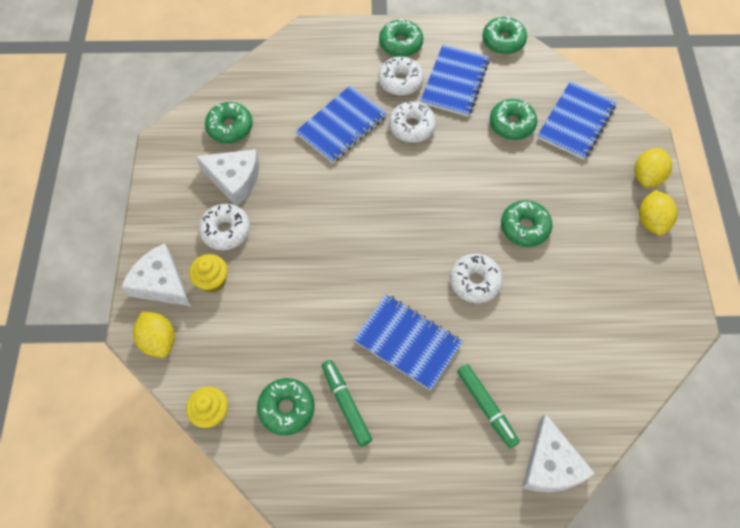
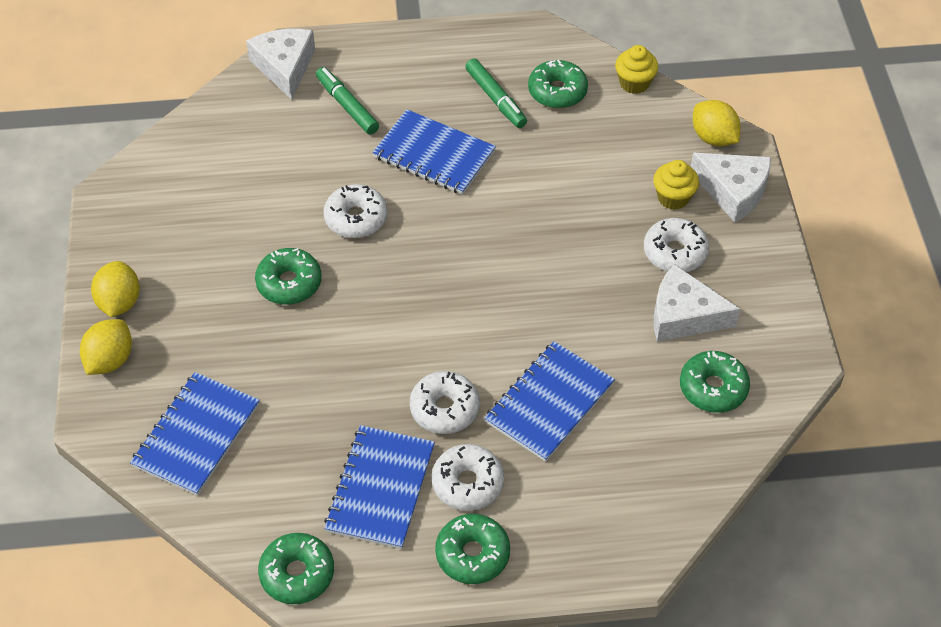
camera: 175 degrees right, 10 degrees down
(511, 124) = (295, 424): green donut -> none

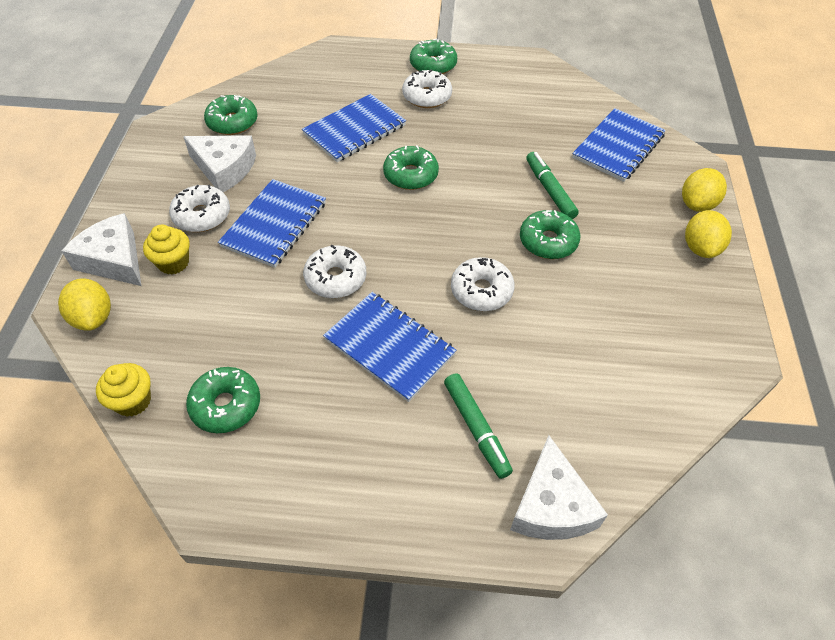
camera: 170 degrees left, 0 degrees up
(297, 574) = (544, 70): green donut -> green donut (410, 175)
(380, 488) = (486, 101): blue notebook -> blue notebook (274, 225)
(444, 409) = (432, 137): white donut -> white donut (335, 278)
(495, 99) = (300, 407): green marker -> green marker (549, 190)

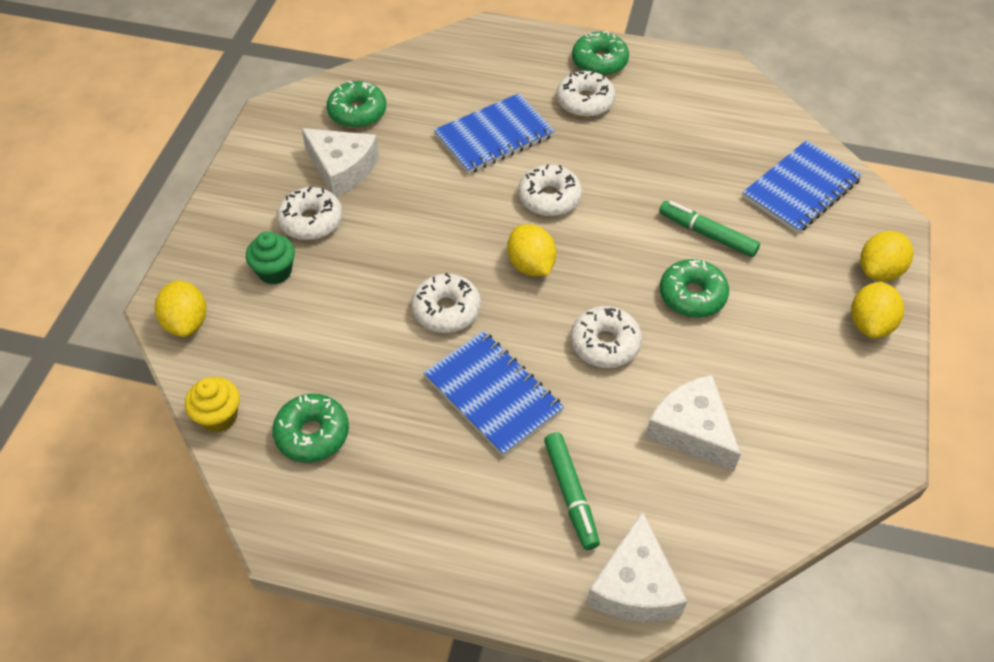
camera: 10 degrees right, 0 degrees up
(114, 260) = (213, 261): white cheese -> white cheese (692, 430)
(173, 263) = (275, 271): yellow cupcake -> green cupcake
(274, 225) = (388, 240): blue notebook -> none
(404, 232) = (531, 265): none -> yellow lemon
(410, 175) = (549, 198): green donut -> white donut
(549, 190) = (707, 234): green marker -> green marker turned 45 degrees counterclockwise

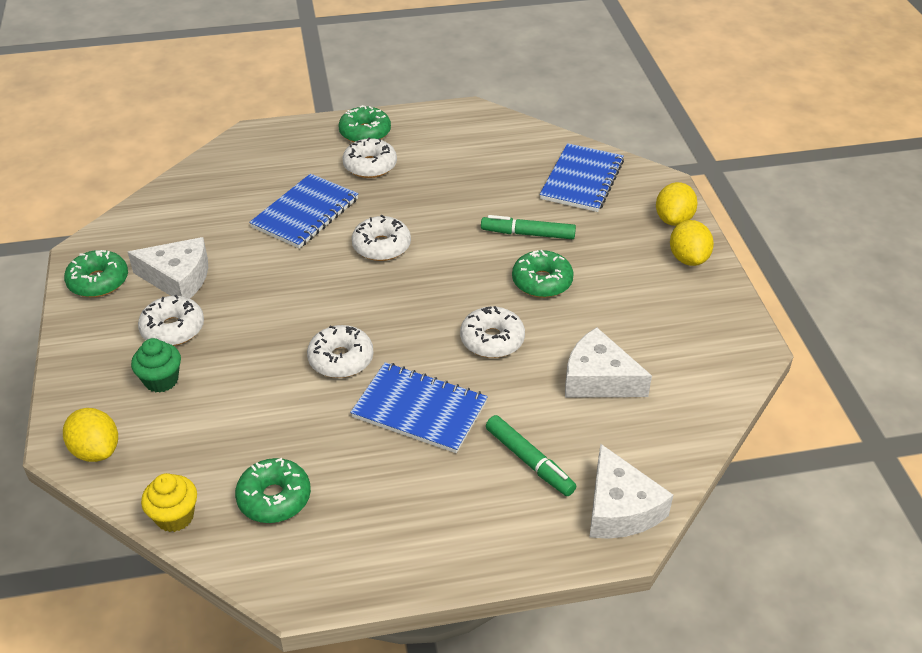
camera: 25 degrees left, 10 degrees down
(357, 112) = (167, 230): green donut -> green donut (98, 281)
(531, 265) = (395, 302): yellow lemon -> none

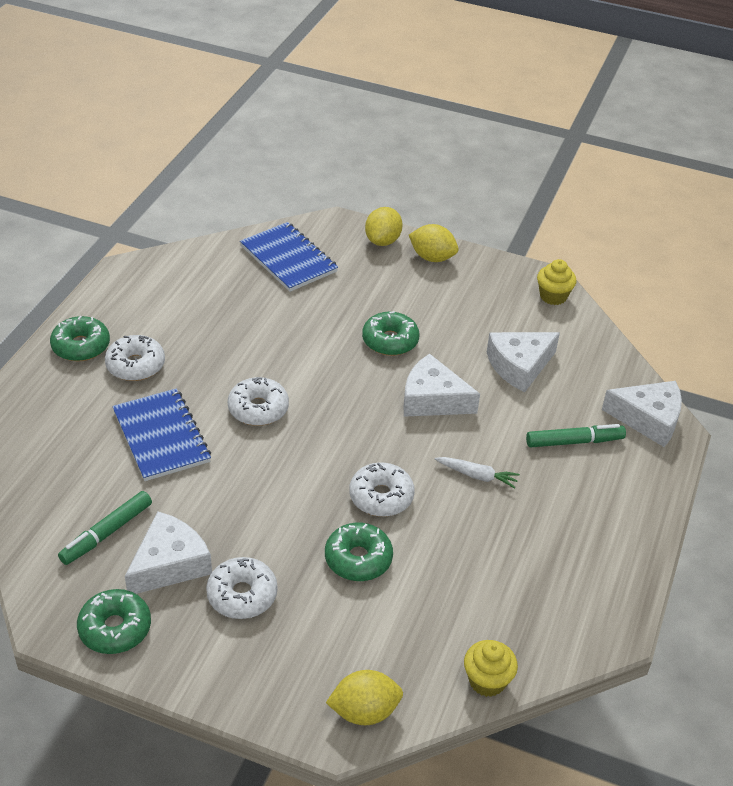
camera: 60 degrees left, 0 degrees up
(161, 380) = (307, 629): green cupcake -> none
(274, 498) = (511, 605): green donut -> green donut (358, 559)
(419, 409) = (477, 476): blue notebook -> white carrot
(492, 340) = (432, 399): white donut -> white cheese
(528, 234) = (326, 320): green marker -> green marker (107, 533)
(673, 219) = (383, 241): yellow lemon -> yellow lemon turned 60 degrees clockwise
(731, 362) = (553, 296): none -> yellow cupcake

